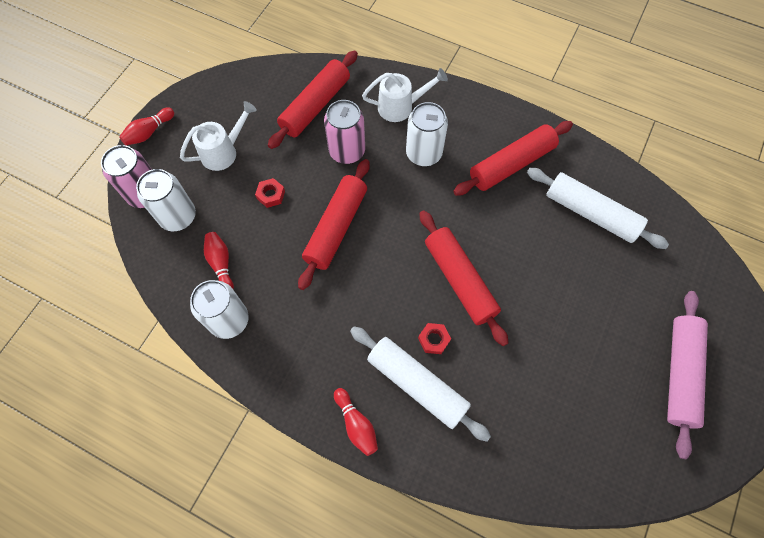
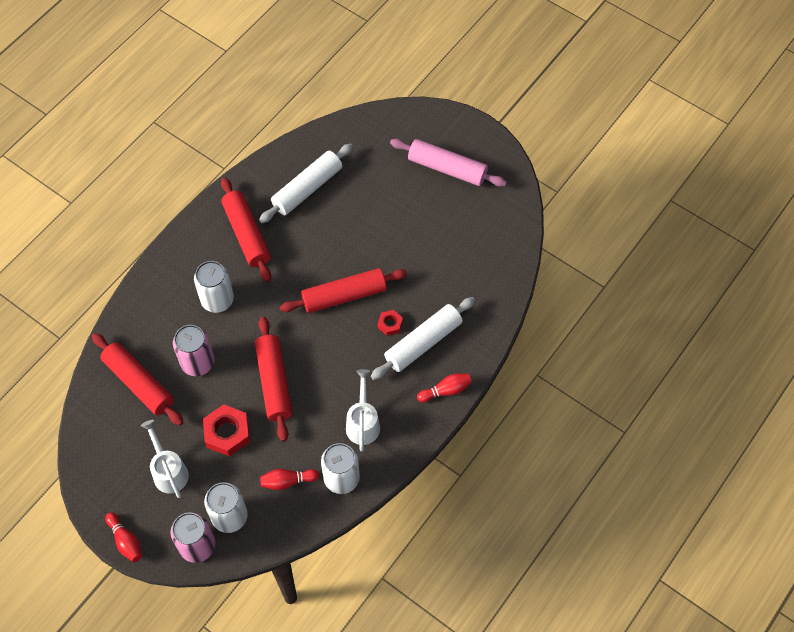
camera: 80 degrees left, 5 degrees down
(271, 195) = (227, 433): red nut -> red nut, size x1.83
(336, 227) = (274, 382): red rolling pin -> red rolling pin turned 45 degrees clockwise
(401, 107) = (162, 309): white watering can -> white watering can (363, 422)

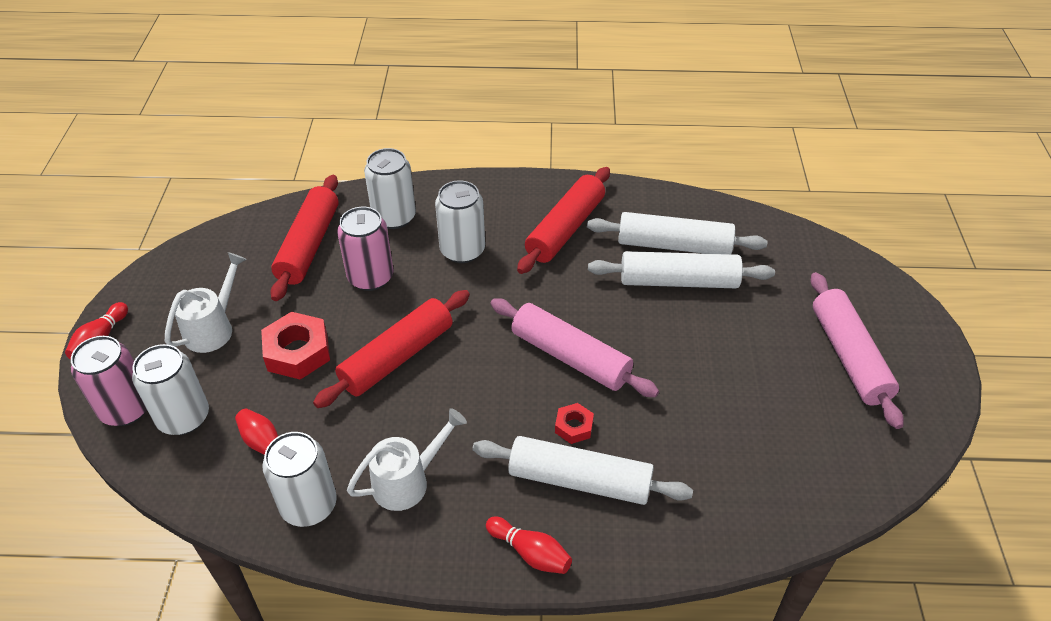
camera: 55 degrees right, 15 degrees down
(154, 321) = (394, 217): none -> white can
(335, 206) = (678, 281): none -> white rolling pin
(344, 296) = (570, 357): red rolling pin -> pink rolling pin

